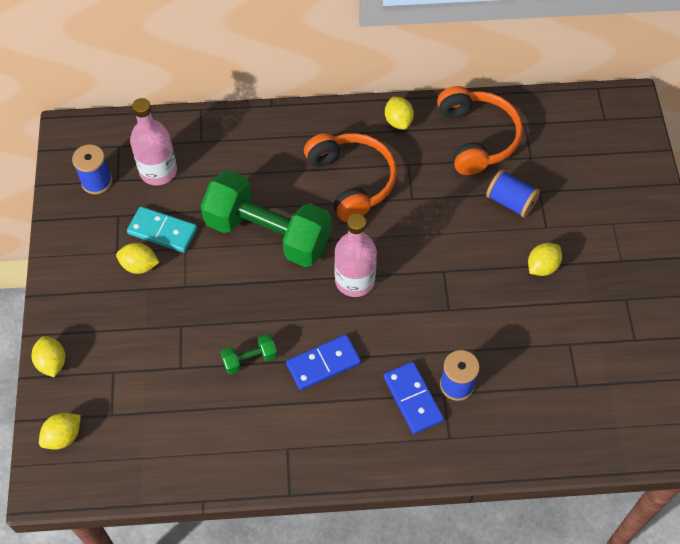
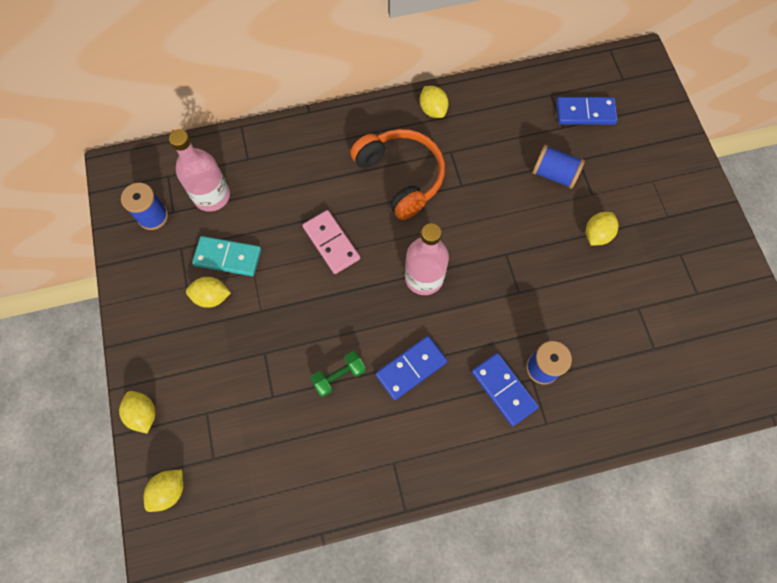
camera: 10 degrees left, 10 degrees up
(268, 233) = (331, 243): green dumbbell -> pink domino
(476, 138) = (509, 115): orange headphones -> none
(556, 146) = (585, 112): none -> blue domino

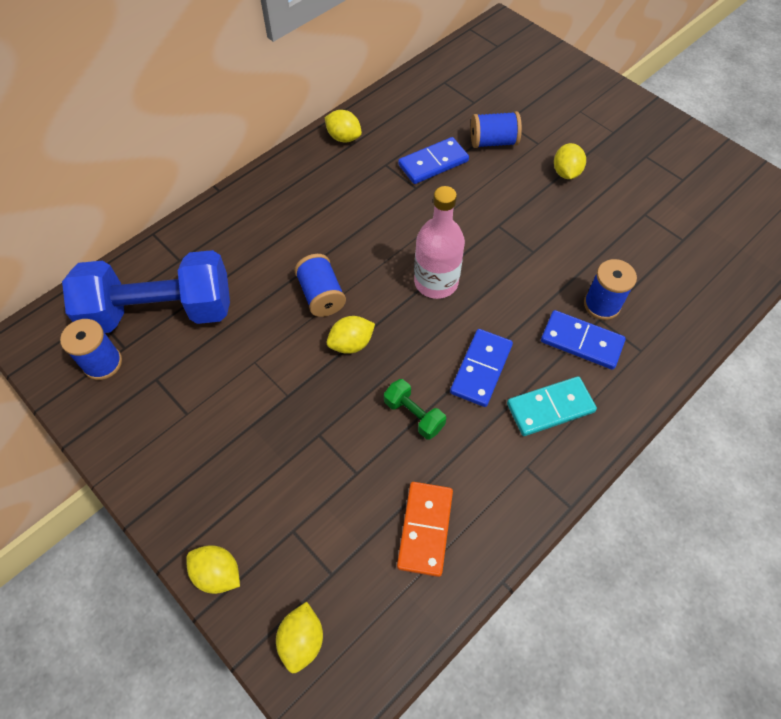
camera: 30 degrees left, 10 degrees down
(212, 196) = (160, 312): pink bottle -> blue dumbbell
(212, 297) = (223, 409): yellow lemon -> yellow lemon (351, 344)
(227, 257) = (217, 362): turquoise domino -> turquoise domino (550, 408)
(293, 465) = (425, 529): none -> orange domino
(331, 243) = (321, 295): pink domino -> blue spool
(339, 376) = (414, 415): green dumbbell -> green dumbbell turned 75 degrees counterclockwise
(401, 176) = (352, 206): orange headphones -> none
(585, 112) = (484, 83): blue domino -> blue domino (433, 163)

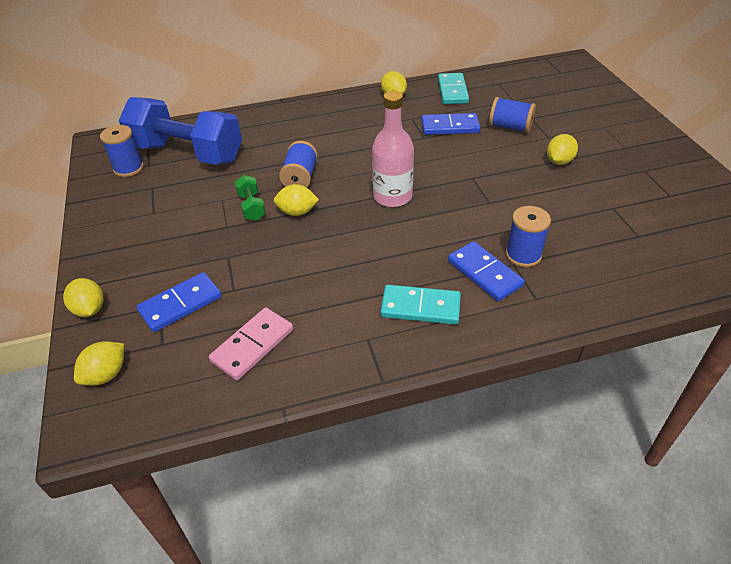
camera: 30 degrees right, 15 degrees down
(403, 109) = (452, 91): none -> turquoise domino
(414, 415) = (306, 270): green dumbbell -> green dumbbell (252, 207)
(425, 529) = (253, 345): orange domino -> pink domino
(481, 369) = (383, 261): blue domino -> blue domino (180, 304)

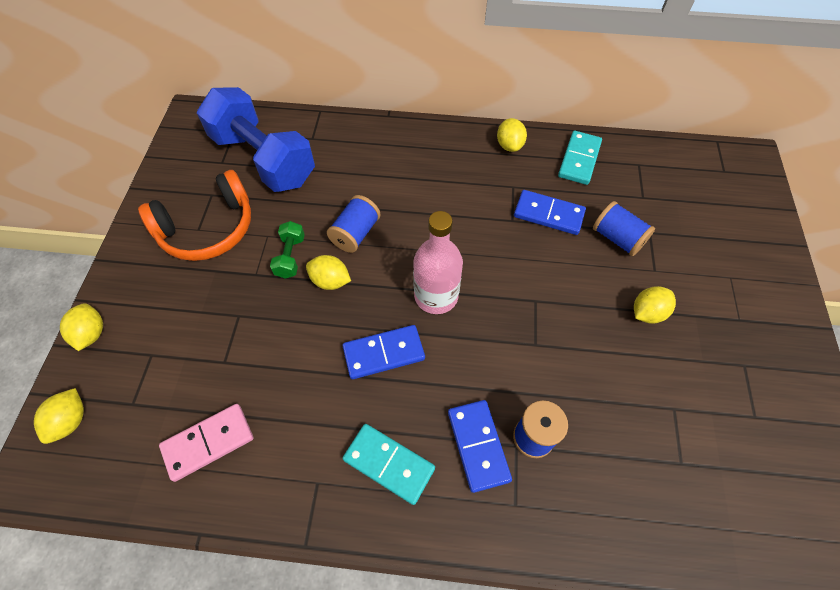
camera: 20 degrees right, 15 degrees up
(106, 374) = (71, 421): yellow lemon -> yellow lemon turned 45 degrees counterclockwise
(128, 168) = (202, 161): blue spool -> none
(163, 209) = (208, 228): none -> orange headphones
(180, 304) = (169, 361): blue domino -> blue domino (384, 353)

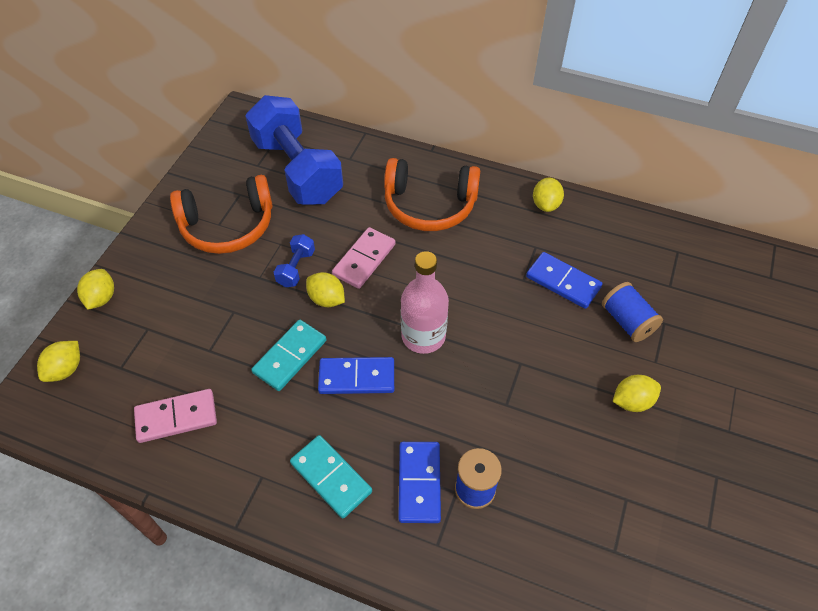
camera: 15 degrees right, 5 degrees down
(290, 256) = (296, 268): green dumbbell -> blue dumbbell
(355, 233) = (364, 259): blue spool -> pink domino
(402, 167) = (429, 205): none -> orange headphones
(579, 159) = (614, 233): turquoise domino -> turquoise domino (290, 356)

